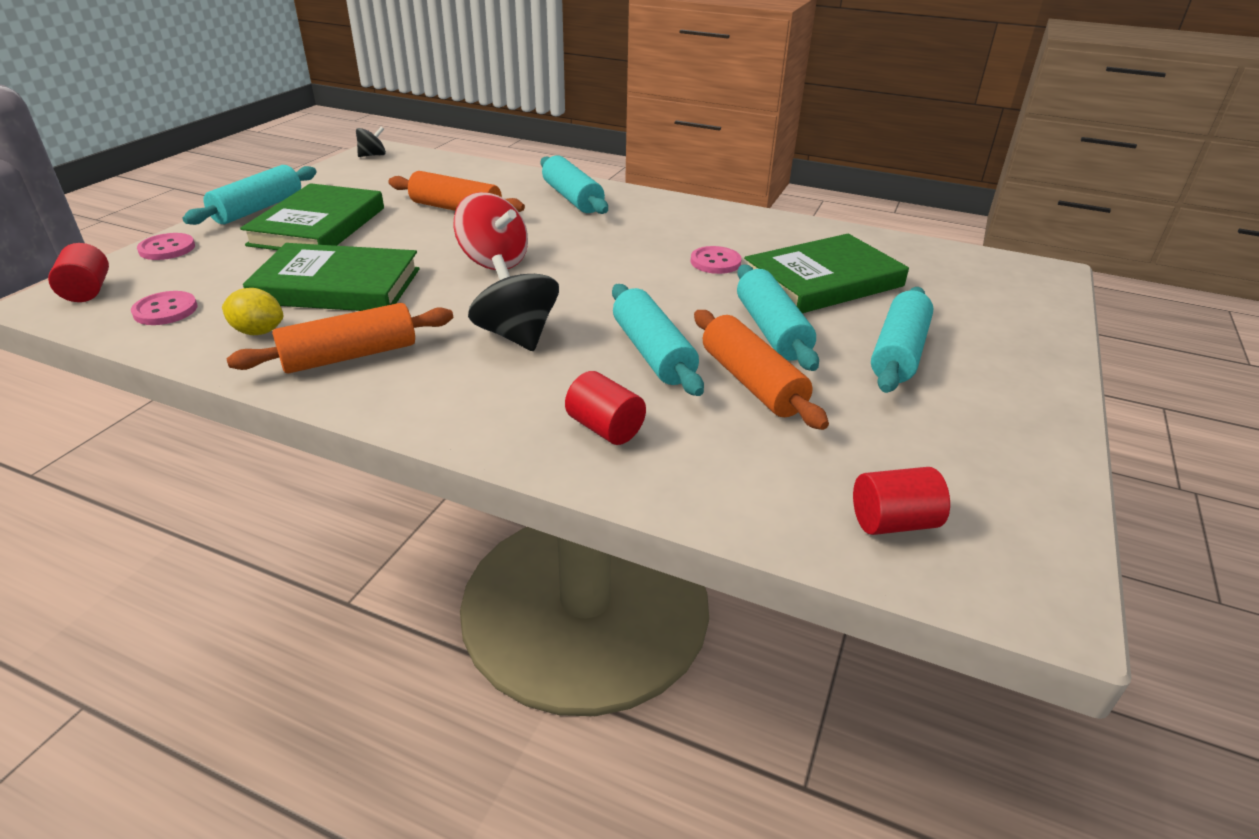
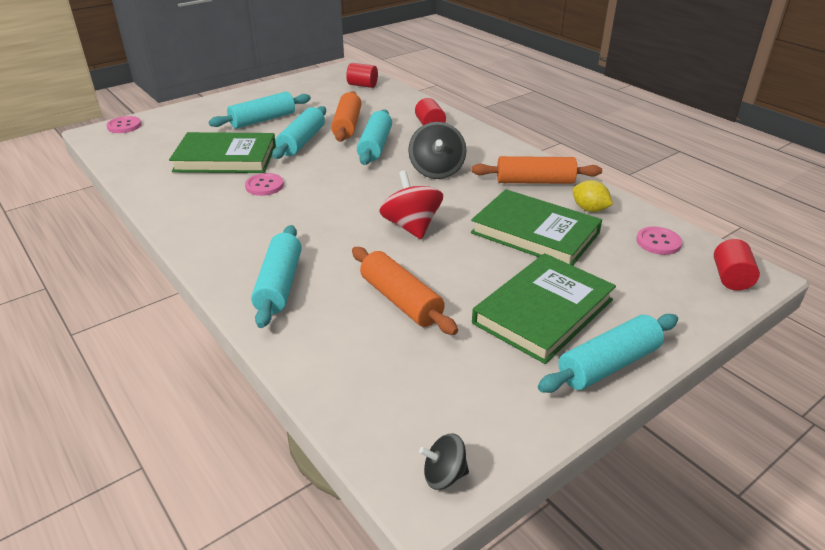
camera: 150 degrees left, 0 degrees up
(167, 248) = (687, 317): pink button -> pink button (124, 126)

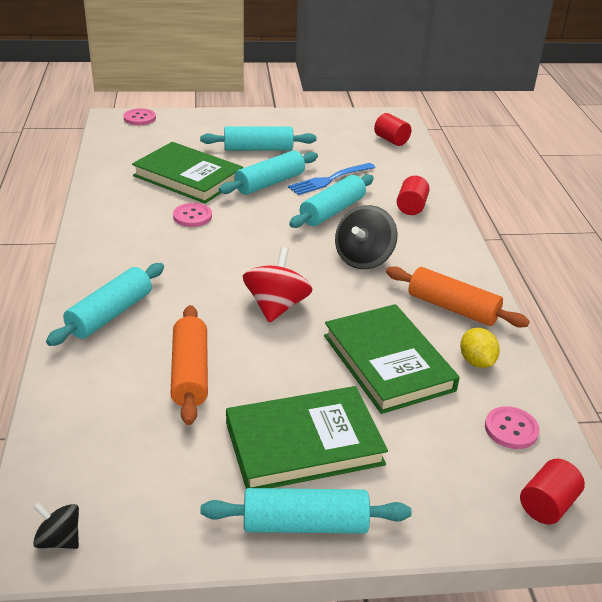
camera: 30 degrees right, 0 degrees up
(347, 125) = (329, 180): orange rolling pin -> blue fork

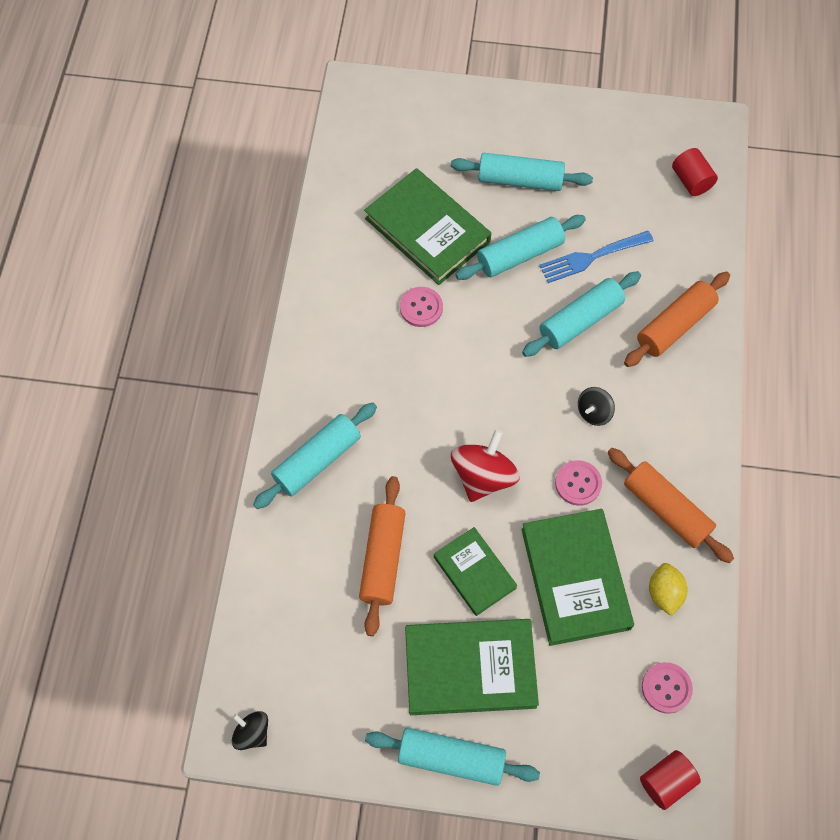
camera: 15 degrees right, 30 degrees up
(139, 118) = (386, 92): pink button -> pink button (578, 483)
(287, 371) = (474, 572): none -> green book
(363, 258) = (593, 412): black spinning top -> black spinning top, size x0.57
(411, 207) = (675, 325): red cylinder -> orange rolling pin

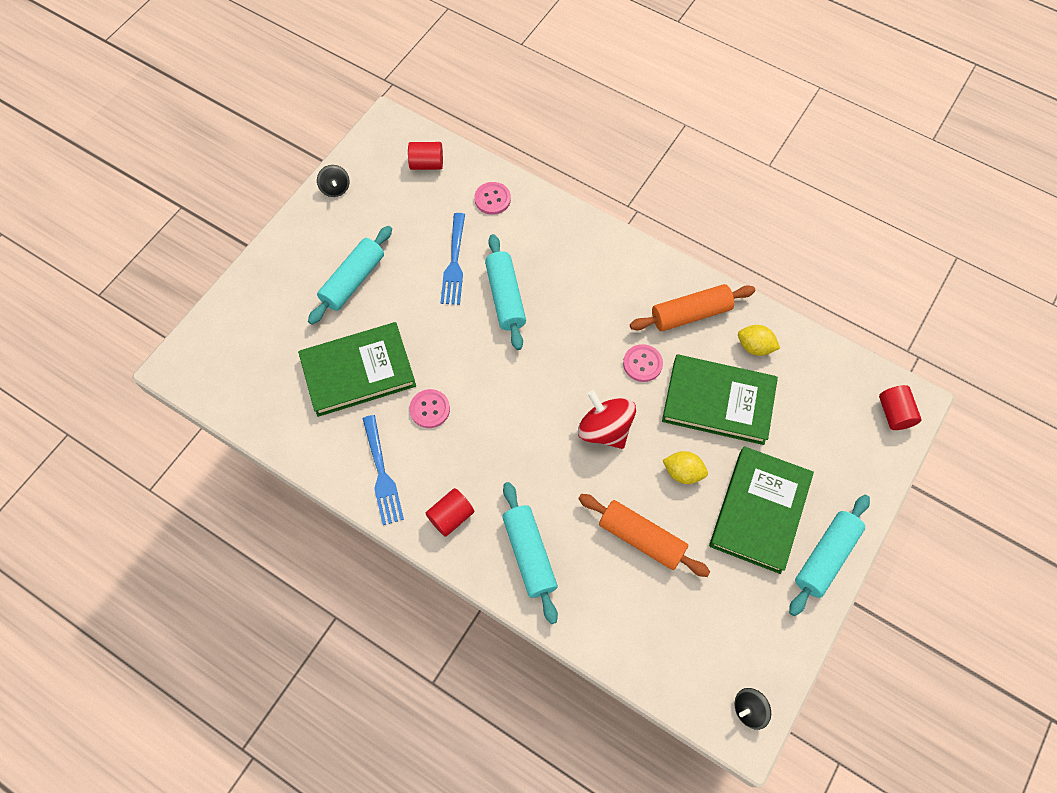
camera: 65 degrees left, 0 degrees up
(322, 375) = (451, 516): none -> red cylinder
(335, 297) = (382, 474): none -> blue fork
(474, 572) = (683, 472): green book -> yellow lemon
(520, 255) = (422, 313): turquoise rolling pin -> none
(593, 412) = (588, 325): black spinning top -> black spinning top (335, 188)
(666, 688) = (826, 380): pink button -> pink button (492, 199)
(675, 325) = (544, 235): orange rolling pin -> none

